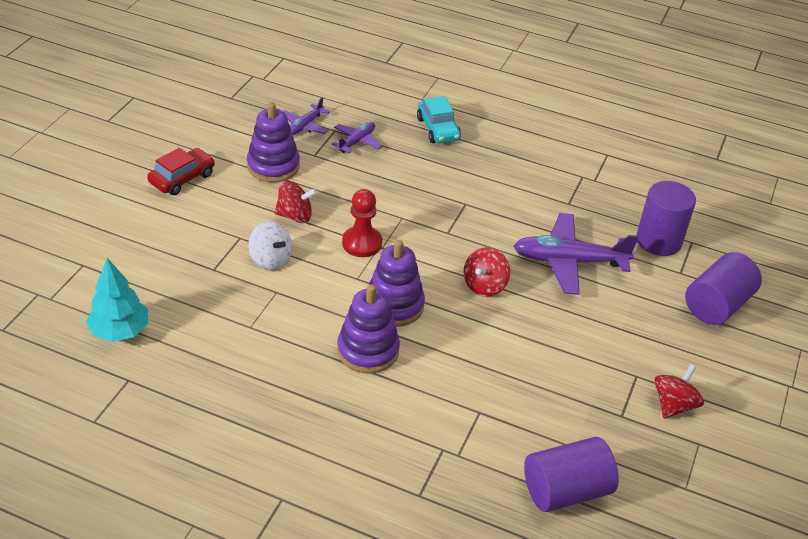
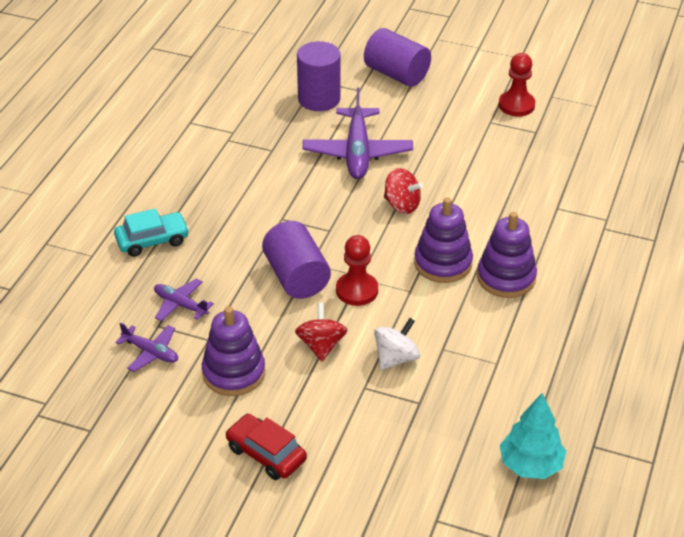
camera: 90 degrees left, 0 degrees up
(566, 490) = (621, 163): purple cylinder -> purple cylinder (296, 277)
(674, 405) = (516, 105): red spinning top -> red pawn

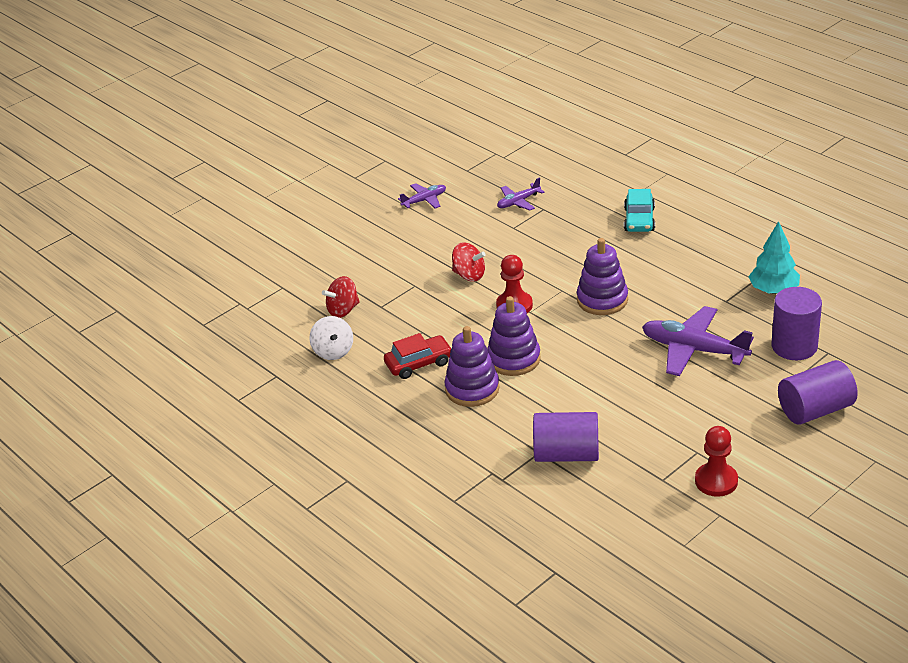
camera: 120 degrees right, 5 degrees down
(180, 305) = (557, 221): purple plane -> purple plane (424, 200)
(234, 373) = (472, 232): purple stacking toy -> purple stacking toy (602, 300)
(266, 454) = (391, 232): red car -> red car (419, 363)
(296, 277) = (550, 279): purple cylinder -> purple cylinder (566, 454)
(396, 358) = (430, 307): white spinning top -> white spinning top (333, 351)
(402, 205) = (602, 356): red spinning top -> red spinning top (343, 310)
(530, 465) = (286, 340): turquoise tree -> turquoise tree (773, 290)

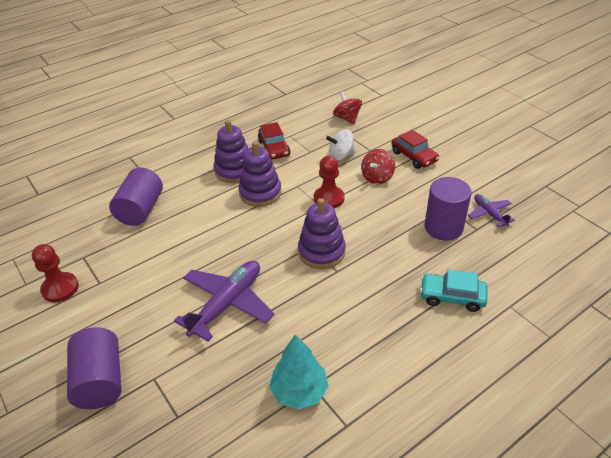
camera: 95 degrees right, 5 degrees up
(333, 351) = (302, 114): white spinning top -> white spinning top (341, 156)
(424, 200) = (493, 159): purple plane -> none
(425, 252) = (414, 156): none -> red car
(794, 346) = (199, 387): purple cylinder -> purple cylinder (443, 227)

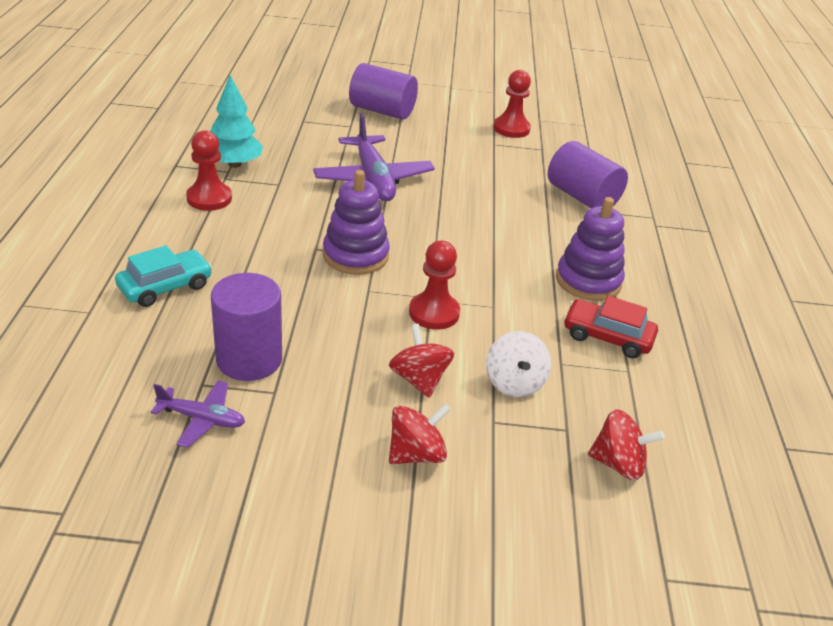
camera: 125 degrees right, 5 degrees down
(260, 193) = (514, 274): purple stacking toy -> none
(341, 156) = (514, 383): white spinning top -> white spinning top turned 150 degrees clockwise
(357, 361) = (209, 198): none -> red pawn
(414, 156) = (416, 454): red car -> red spinning top

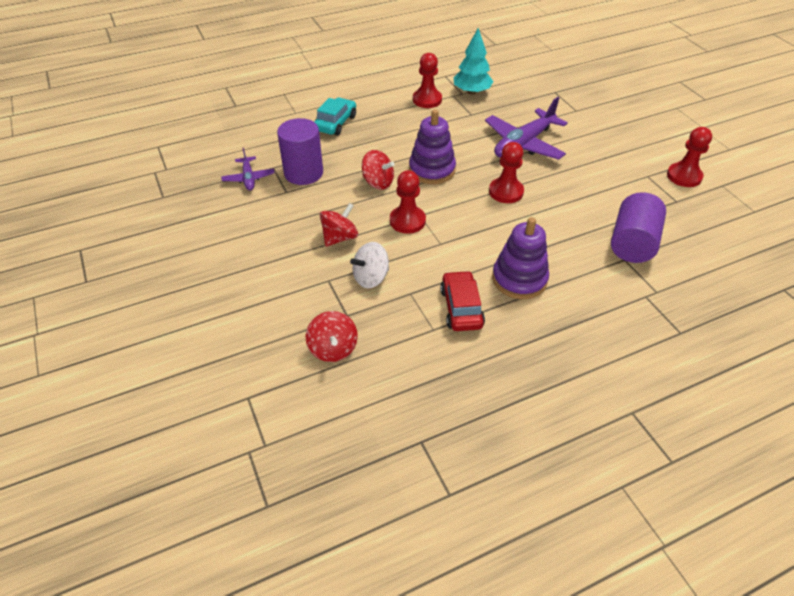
camera: 65 degrees right, 10 degrees up
(165, 287) = (335, 123): turquoise car -> turquoise car turned 90 degrees counterclockwise
(382, 111) = (616, 114): purple cylinder -> none
(416, 454) = (277, 259): red spinning top -> red spinning top (378, 182)
(444, 226) = (506, 192): none -> red pawn

